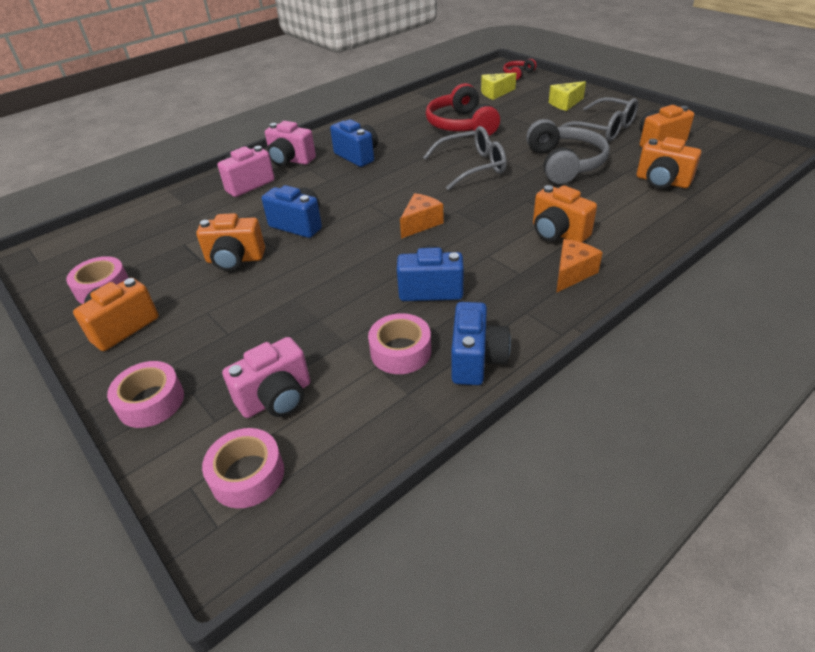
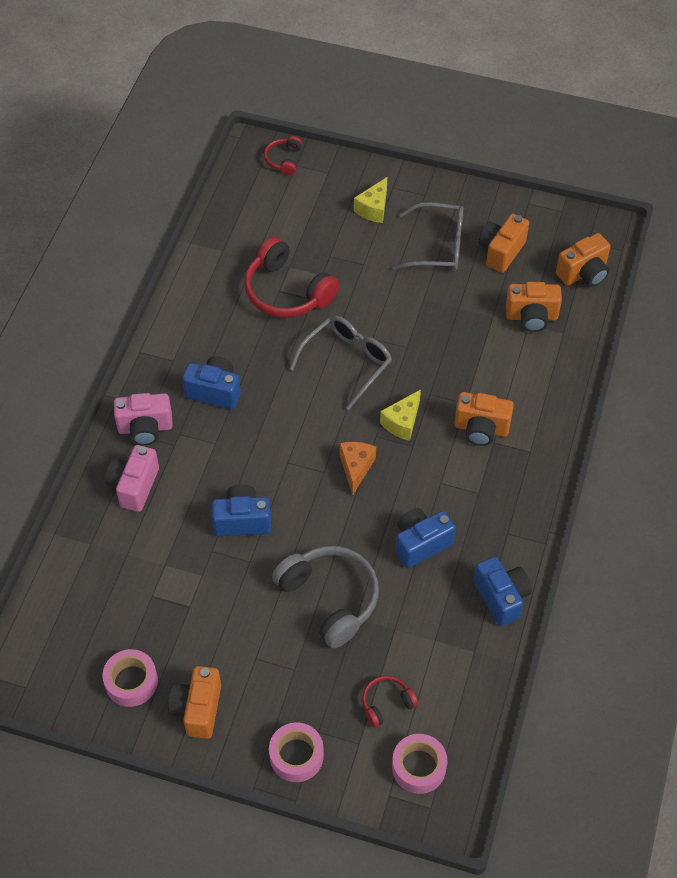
camera: 35 degrees left, 15 degrees up
(235, 260) = (223, 591): orange camera -> orange camera (583, 273)
(277, 398) = (386, 703): pink camera -> red headphones
(400, 351) = (443, 617): pink tape -> none
(495, 93) = (284, 212): yellow cheese -> yellow cheese (402, 422)
(565, 164) = (432, 322): grey headphones -> grey headphones (330, 598)
(572, 273) = (518, 474): orange cheese -> none

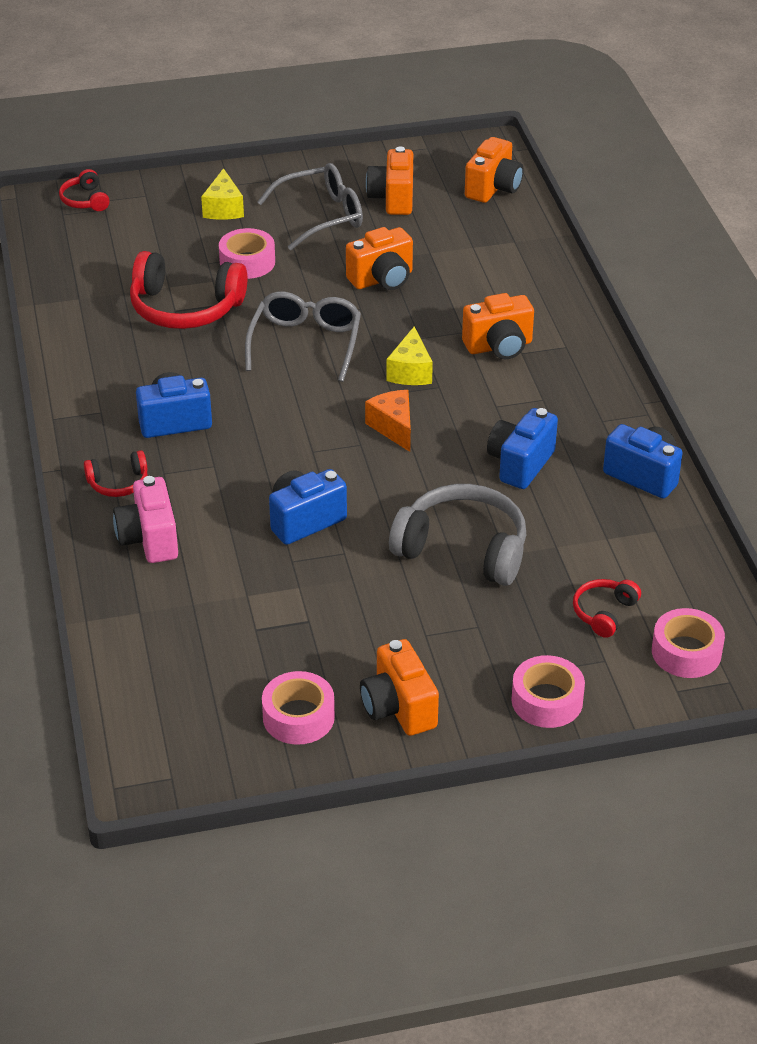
camera: 30 degrees left, 15 degrees down
(145, 428) = (118, 483): pink camera -> red headphones
(357, 268) = (247, 262): none -> pink tape
(531, 317) = (471, 240): orange camera -> orange camera (382, 279)

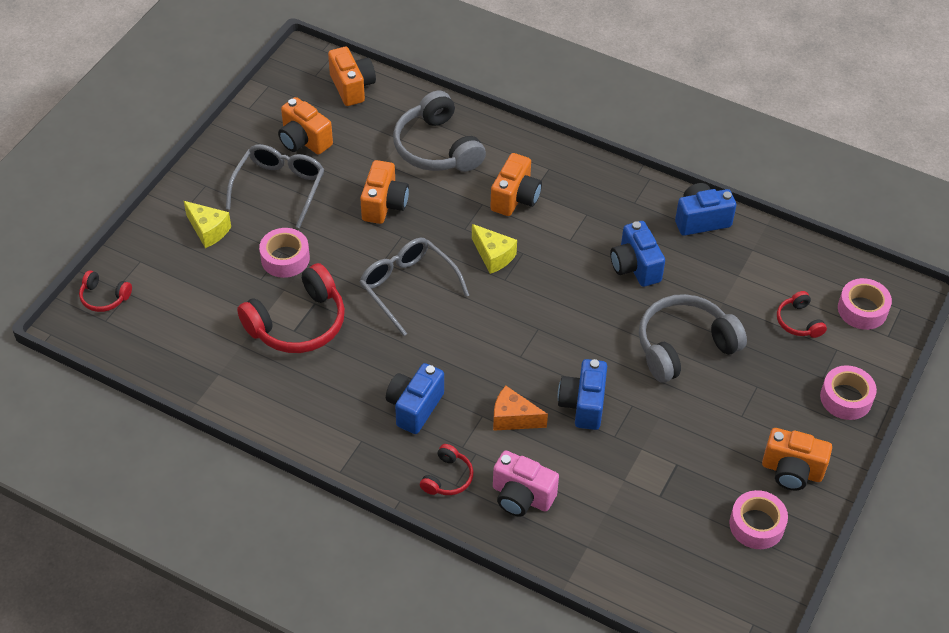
camera: 50 degrees left, 10 degrees up
(393, 427) = (539, 301): orange cheese -> orange cheese (513, 418)
(492, 270) = (437, 148): none -> grey headphones

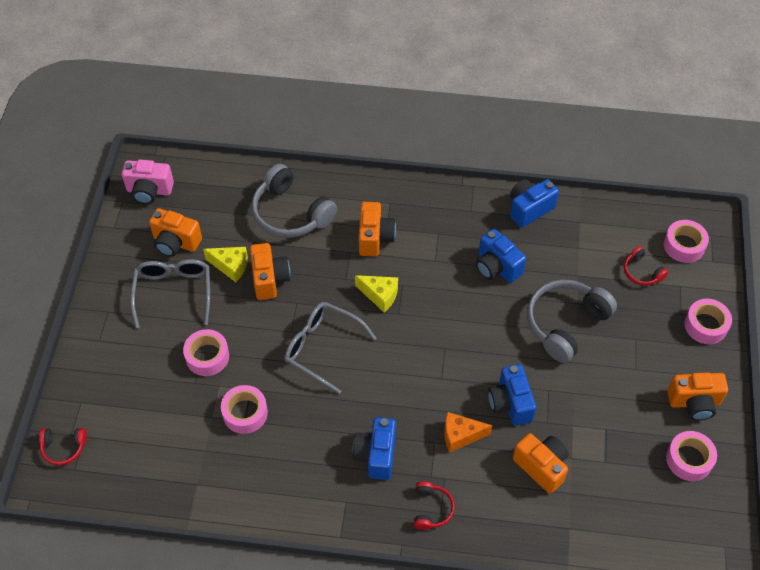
camera: 20 degrees left, 5 degrees up
(208, 230) = (129, 353): yellow cheese -> yellow cheese (230, 266)
(298, 323) = (245, 413): red headphones -> pink tape
(352, 87) = (195, 180): orange camera -> orange camera (541, 466)
(521, 497) = (498, 504): pink camera -> pink camera (149, 191)

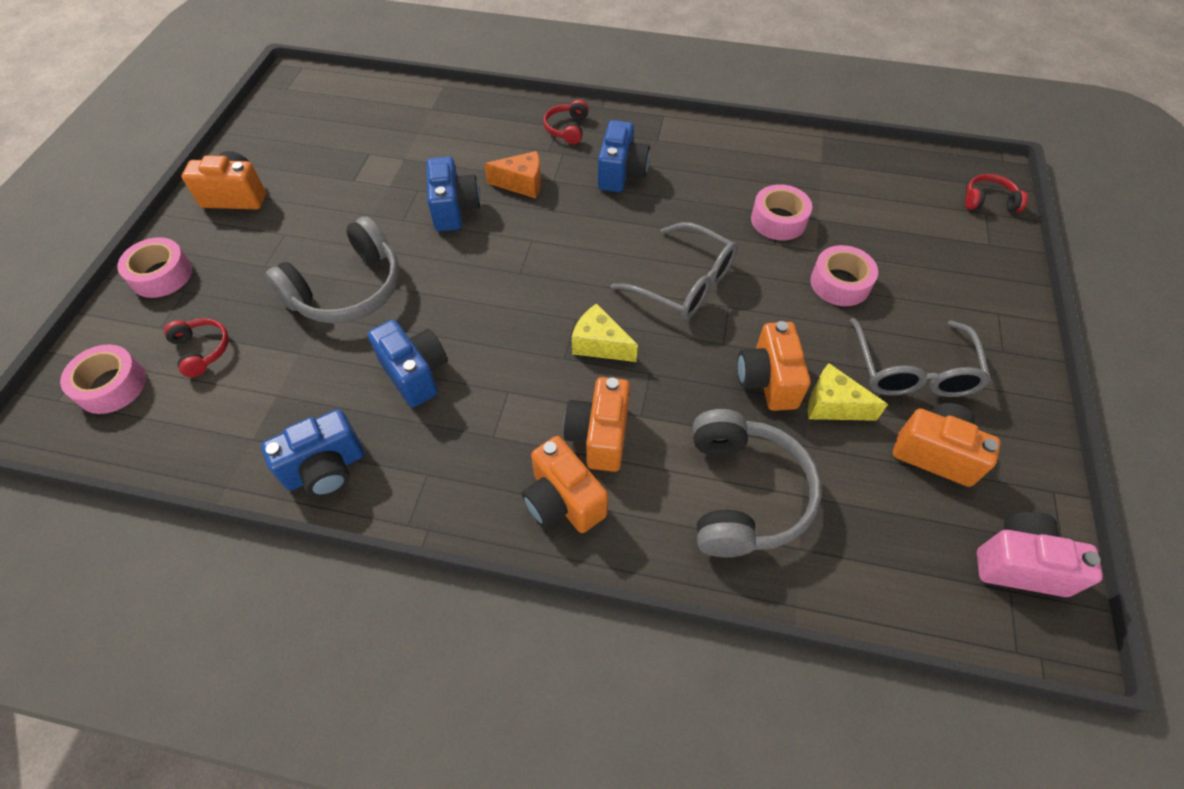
camera: 175 degrees left, 0 degrees up
(290, 213) = (744, 494): grey headphones -> grey headphones turned 45 degrees clockwise
(541, 466) = (440, 153): orange camera -> orange camera (563, 501)
(689, 459) = (277, 149): pink tape -> none

